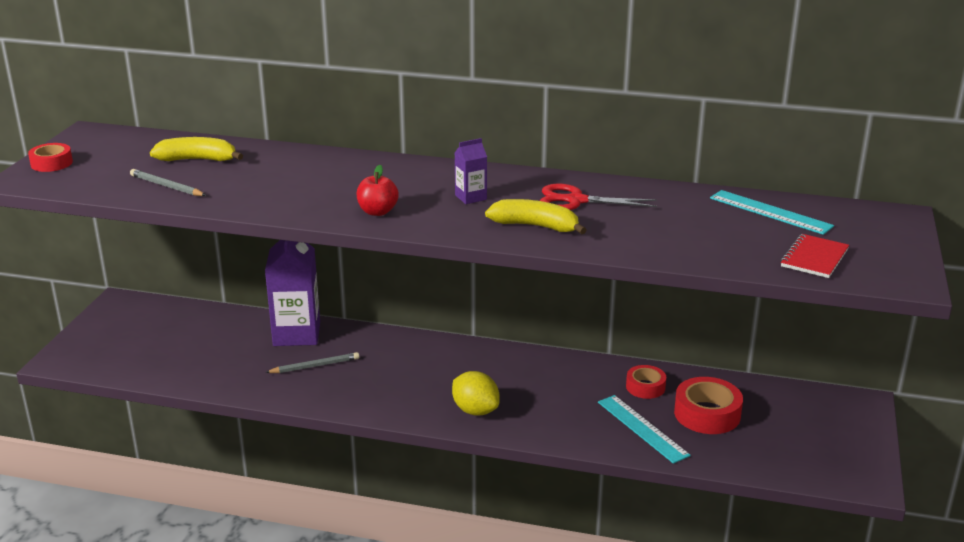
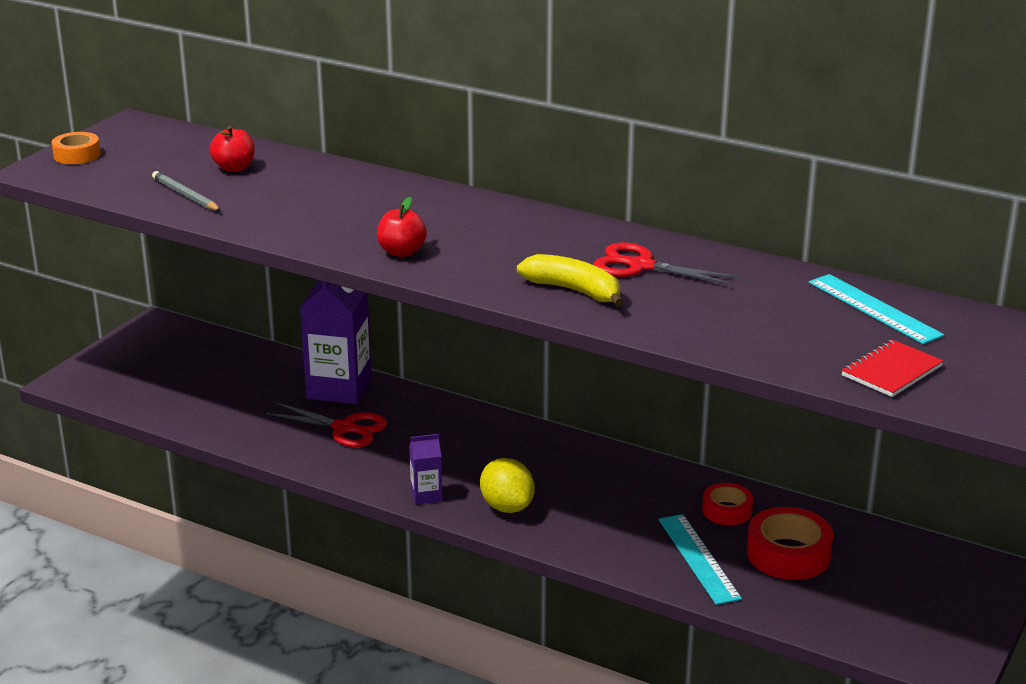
camera: 15 degrees right, 0 degrees up
(51, 163) = (77, 155): red tape -> orange tape
(197, 160) = (234, 168): yellow banana -> red apple
(315, 366) = (344, 428): grey pencil -> red scissors
(470, 197) = (518, 247): purple carton -> purple carton (426, 495)

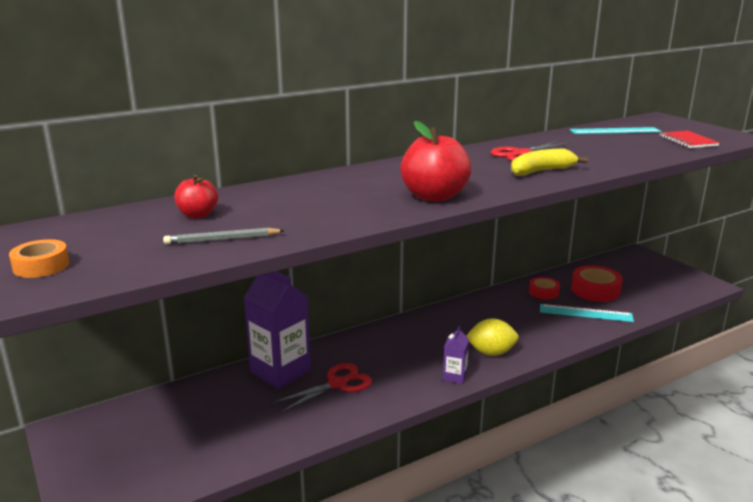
camera: 60 degrees left, 5 degrees down
(401, 252) = (434, 196): red apple -> red apple, size x1.75

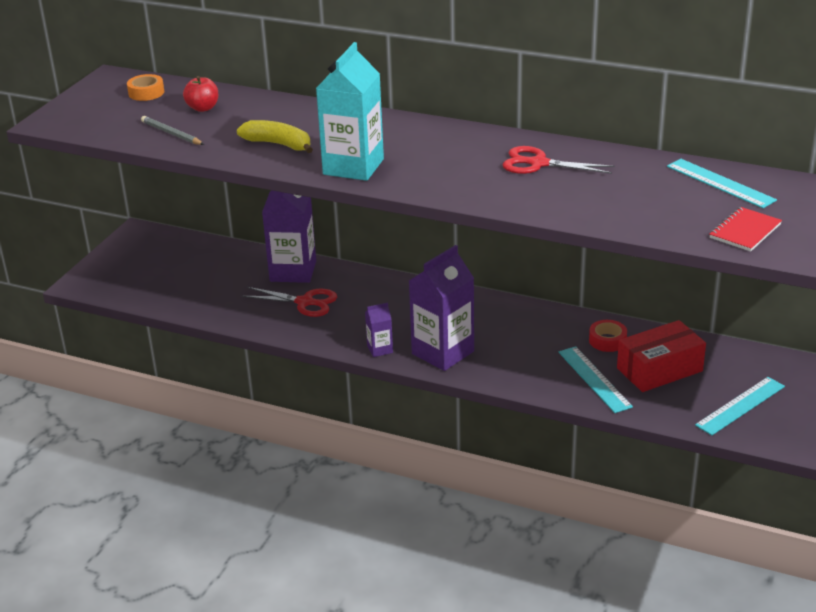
camera: 55 degrees right, 10 degrees up
(41, 266) = (75, 107): orange tape -> orange tape (146, 93)
(434, 196) = (353, 167): red apple -> turquoise carton
(491, 352) = (443, 352): yellow lemon -> purple carton
(541, 171) = (493, 187): yellow banana -> yellow banana (279, 144)
(595, 290) = (659, 370): red tape -> red box
(658, 284) = (740, 405): none -> turquoise ruler

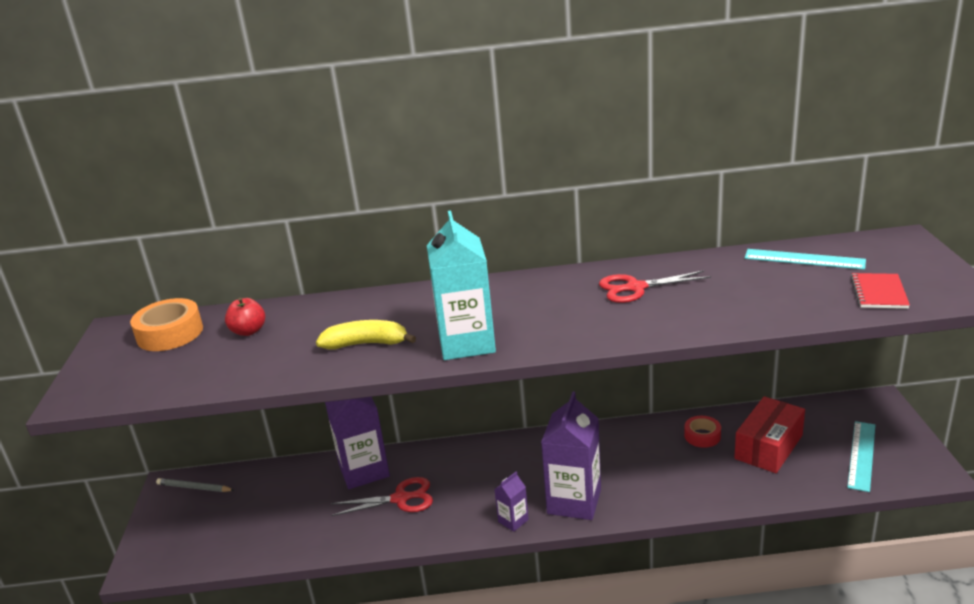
camera: 25 degrees left, 5 degrees down
(146, 93) = (170, 333): orange tape -> orange tape, size x1.62
(171, 133) = (236, 367): grey pencil -> grey pencil (194, 488)
(594, 379) = (726, 476): turquoise ruler -> none

